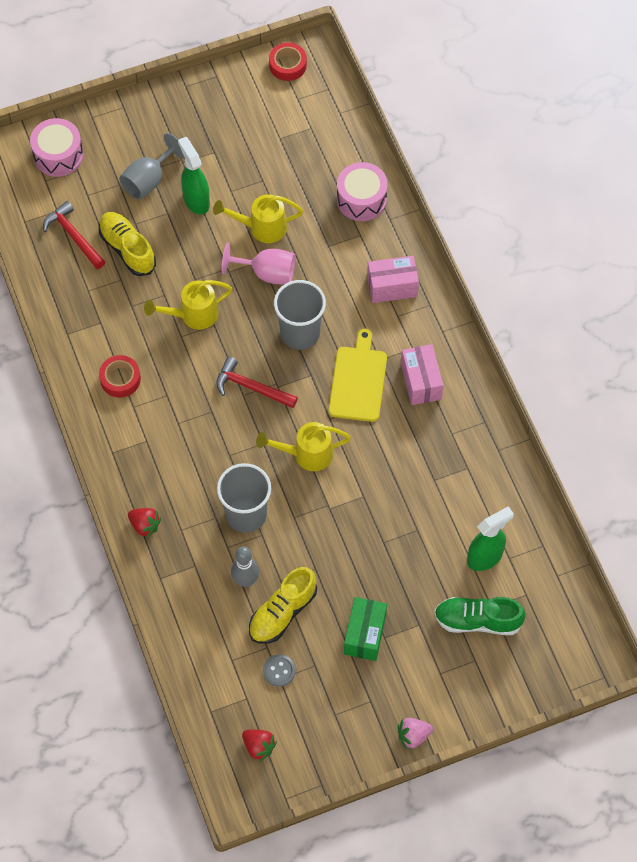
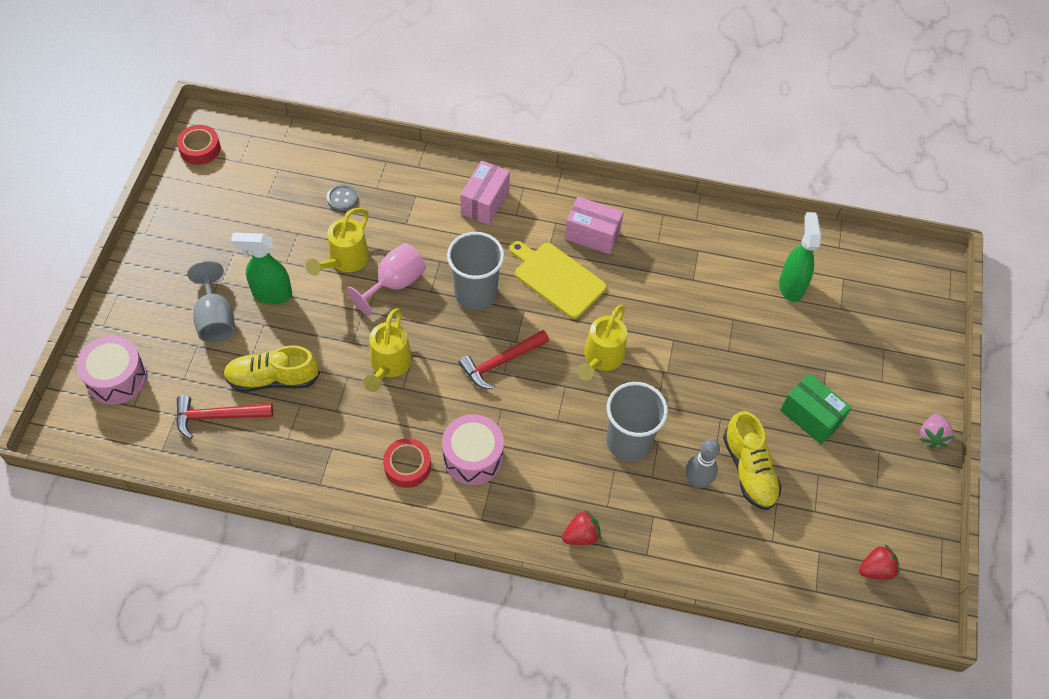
camera: 60 degrees left, 5 degrees down
(279, 671) = (807, 507): grey button -> grey button (342, 198)
(361, 199) = (381, 174): pink drum -> pink drum (473, 457)
(477, 621) = (847, 325): green shoe -> none

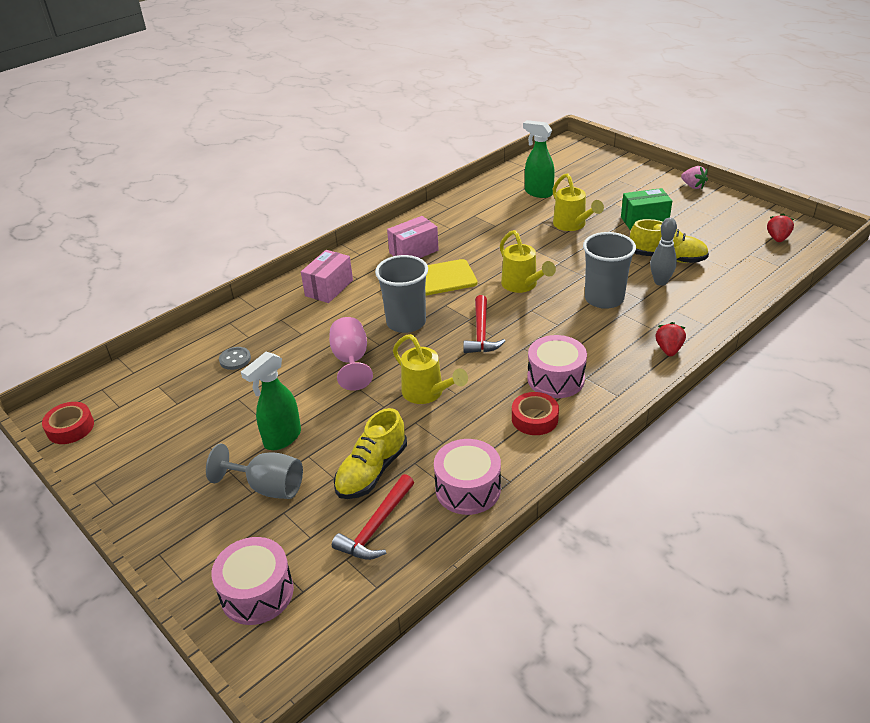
camera: 50 degrees left, 20 degrees down
(293, 458) = (468, 489): none -> pink drum
(345, 260) = (298, 380): yellow watering can -> yellow watering can (572, 225)
(485, 202) = (329, 288): pink box -> pink box turned 60 degrees clockwise

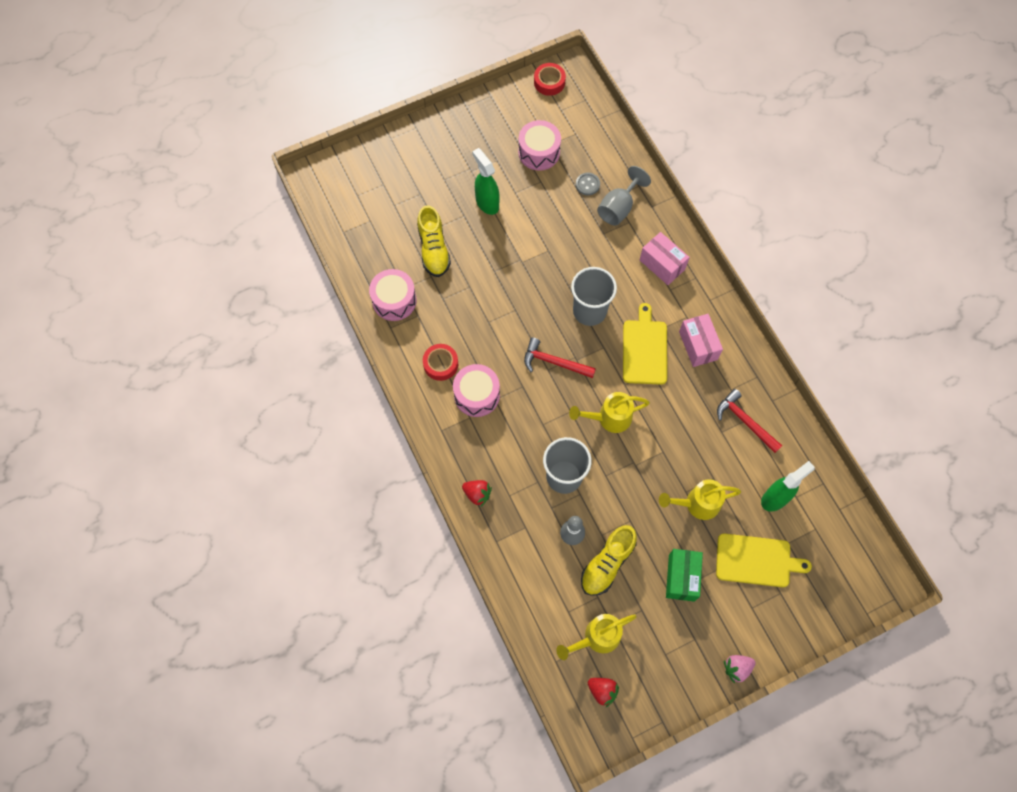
camera: 105 degrees right, 30 degrees up
(257, 593) = (366, 173): pink drum -> pink drum (539, 152)
(268, 487) = (445, 188): grey goblet -> grey goblet (618, 208)
(351, 361) = (554, 261): pink goblet -> none
(372, 471) = (434, 249): yellow shoe -> yellow shoe turned 150 degrees counterclockwise
(376, 526) = (386, 242): red hammer -> red hammer (745, 421)
(427, 393) = (496, 302): yellow watering can -> yellow watering can (597, 637)
(598, 192) = (756, 560): none -> yellow cutting board

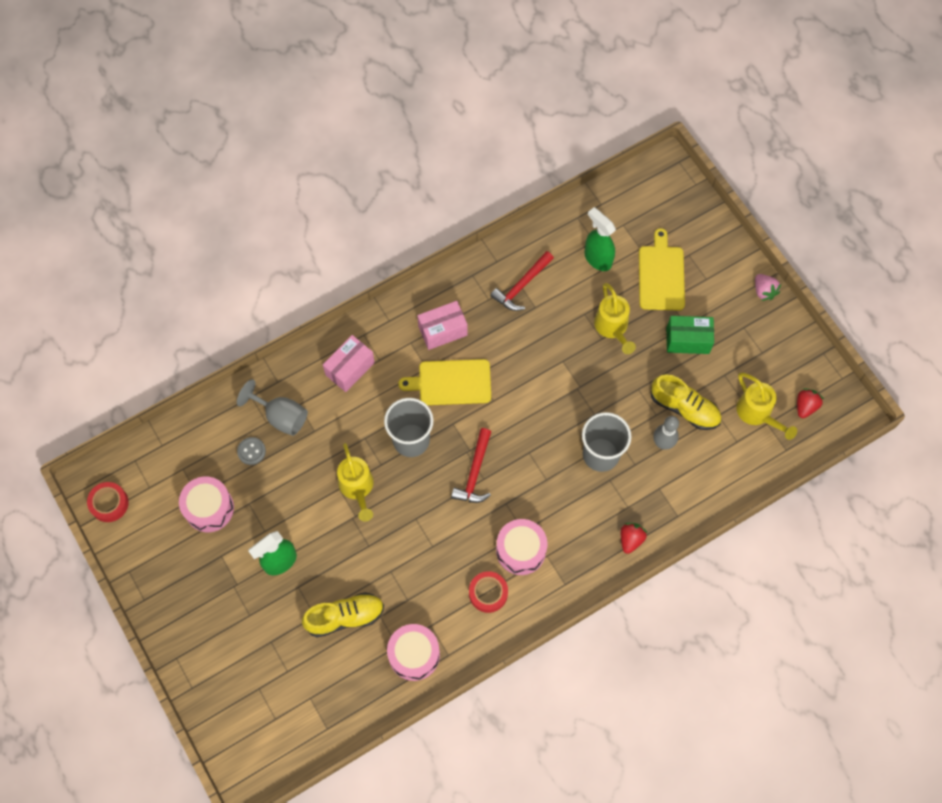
camera: 95 degrees left, 0 degrees up
(609, 418) = (532, 413): yellow watering can -> yellow watering can (357, 488)

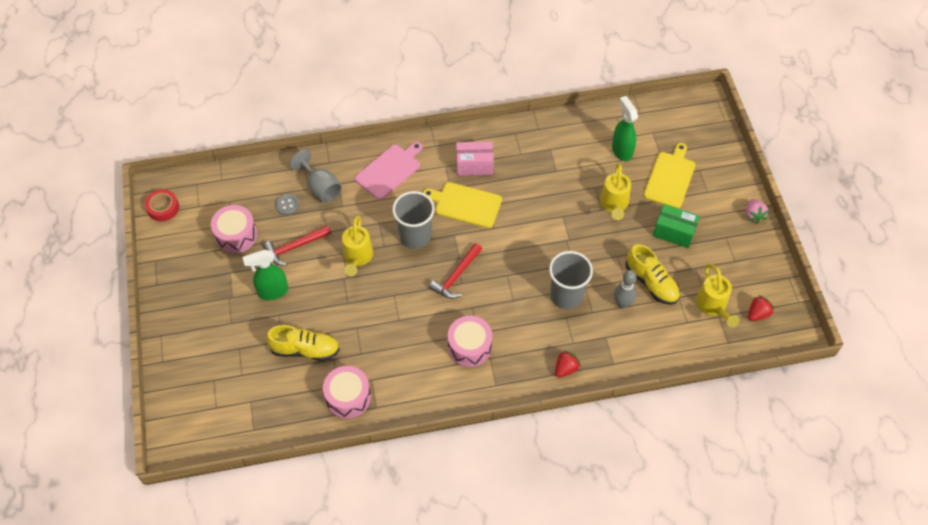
camera: 20 degrees right, 10 degrees down
(350, 369) = (389, 170): pink box -> pink cutting board
(488, 593) = (429, 370): red tape -> none
(522, 286) = (551, 152): red hammer -> red hammer (295, 247)

